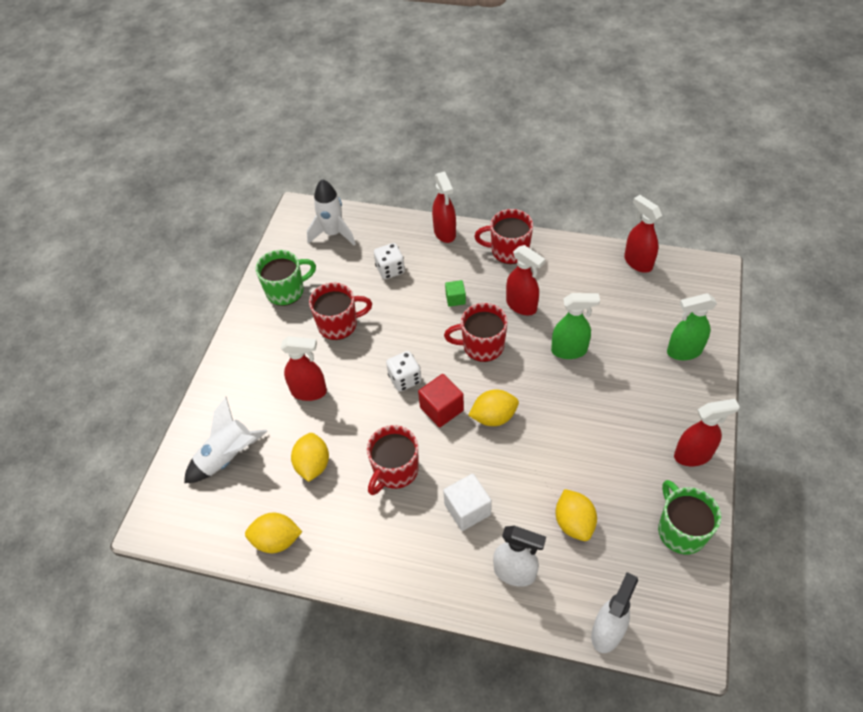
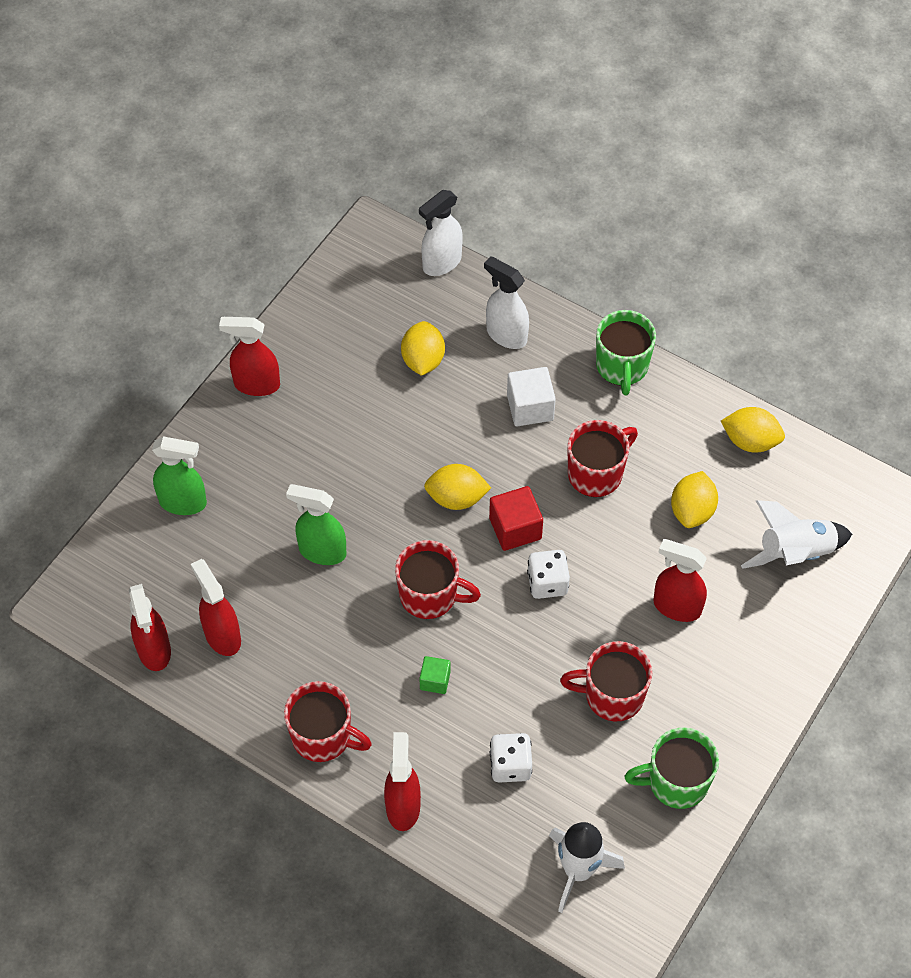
camera: 165 degrees left, 5 degrees up
(521, 306) = (349, 637): red spray bottle -> red spray bottle (222, 635)
(681, 530) = (318, 320): green mug -> green mug (622, 367)

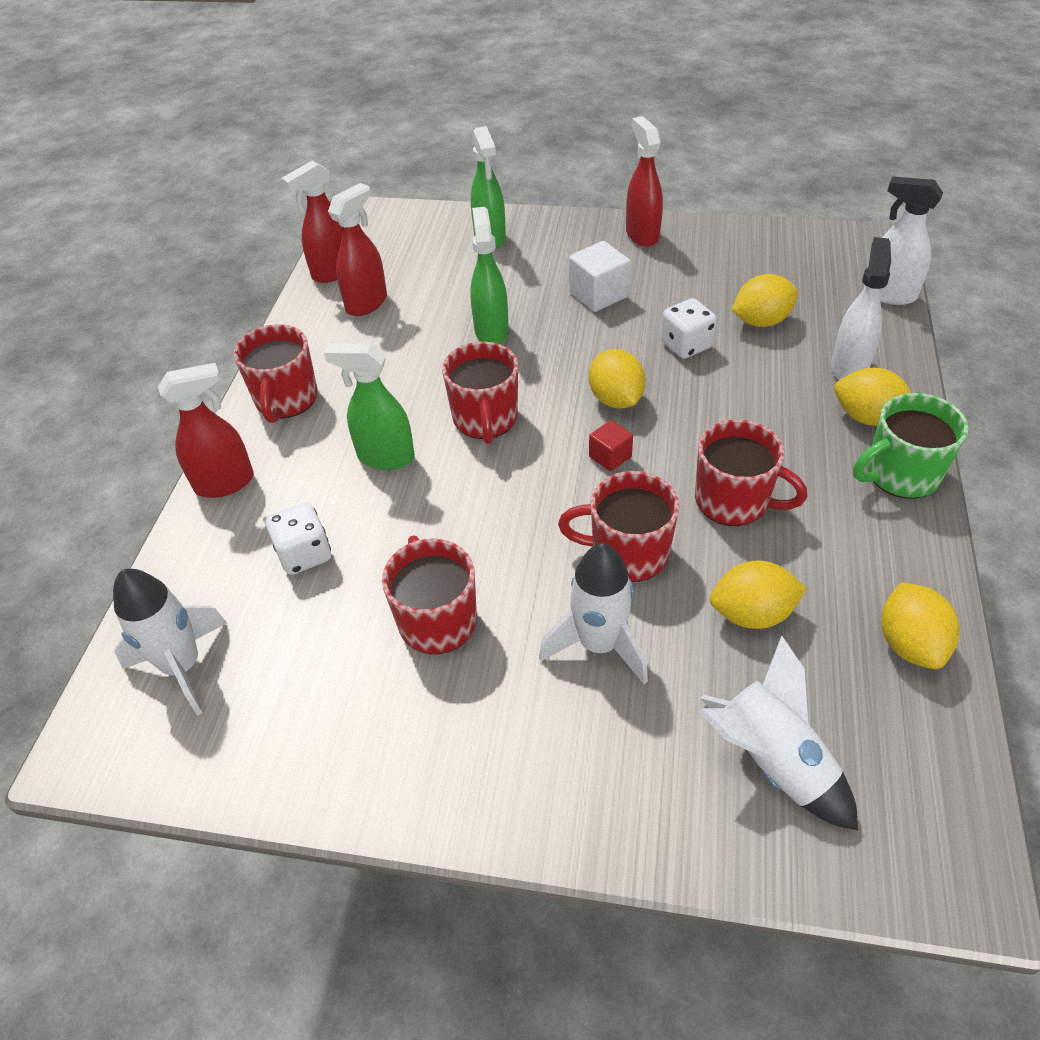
camera: 70 degrees right, 10 degrees down
(435, 680) = (385, 457): green cube -> green spray bottle
(515, 528) = (610, 456): red cube -> red cube, size x0.61
(530, 407) = (774, 416): white cube -> white cube (598, 294)
(547, 583) = (557, 507): white dice -> white dice (686, 345)
(561, 353) = (867, 417): none -> yellow lemon
(610, 558) = (627, 553): none -> red mug
(676, 607) = (599, 645): red spray bottle -> white rocket
(676, 782) = (339, 732): green mug -> none

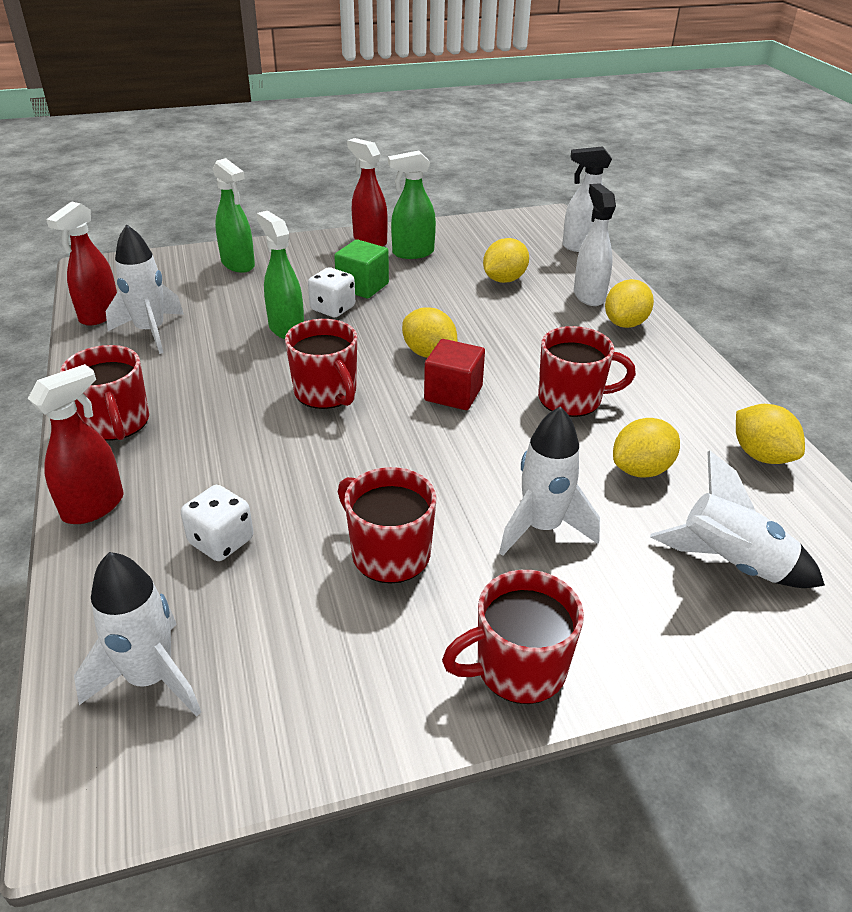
camera: 30 degrees left, 10 degrees down
(367, 303) = (151, 332): red spray bottle -> white rocket
(385, 457) = (251, 443): green spray bottle -> green spray bottle (412, 253)
(598, 294) = (362, 286): white cube -> green cube
(610, 456) = (453, 393): red cube -> red cube, size x1.65
(627, 553) = (516, 456): red mug -> red mug (518, 669)
(686, 345) = (458, 306): white dice -> white dice (332, 308)
(867, 417) = (625, 323): yellow lemon -> yellow lemon turned 60 degrees counterclockwise
(900, 474) = (673, 353): green mug -> none

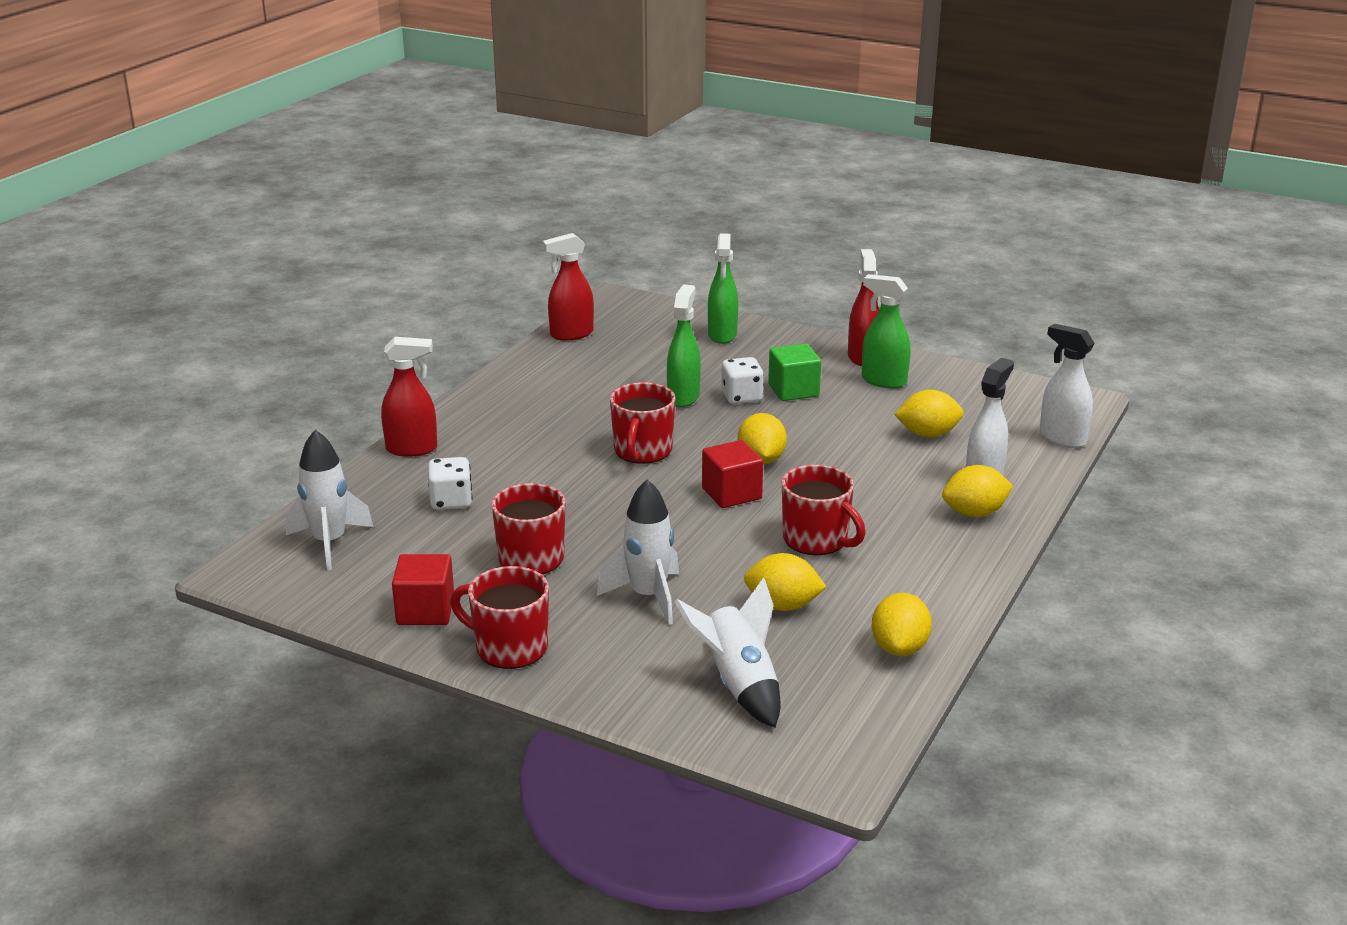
camera: 45 degrees right, 10 degrees down
(116, 423) = (486, 409): red mug -> none
(151, 332) = (588, 360): white rocket -> none
(379, 687) = (425, 611): none -> red cube

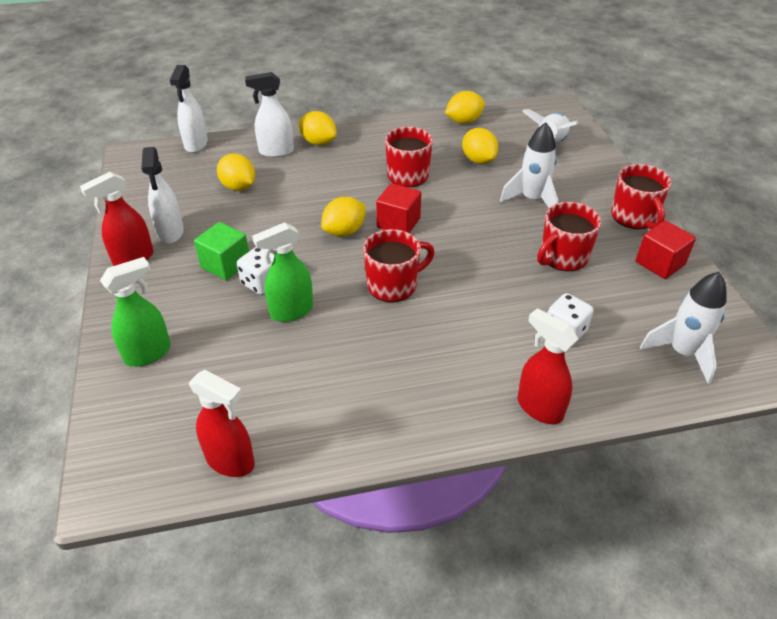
camera: 130 degrees left, 15 degrees up
(883, 381) = (170, 233): green spray bottle -> white spray bottle

